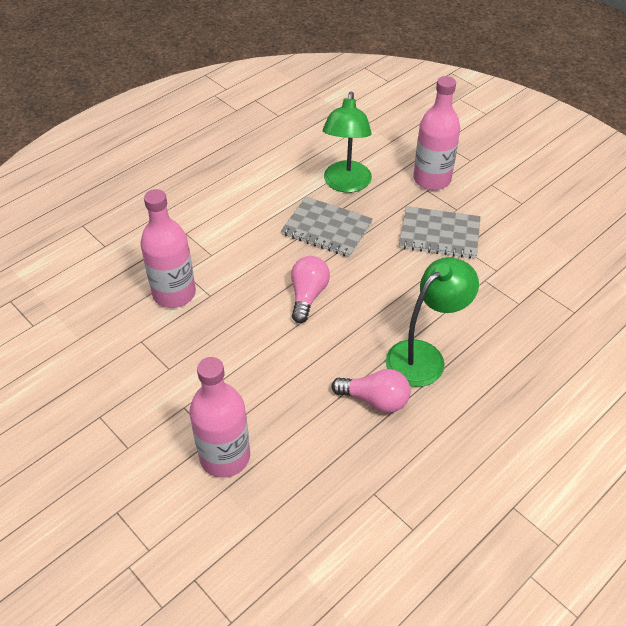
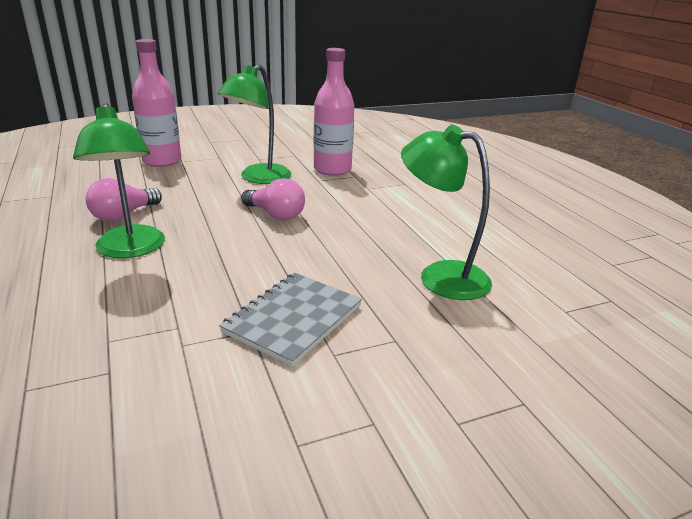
camera: 110 degrees right, 20 degrees down
(230, 342) = (258, 178): none -> green lamp
(327, 228) = (364, 245): grey notebook -> none
(432, 179) = (419, 353): pink bottle -> none

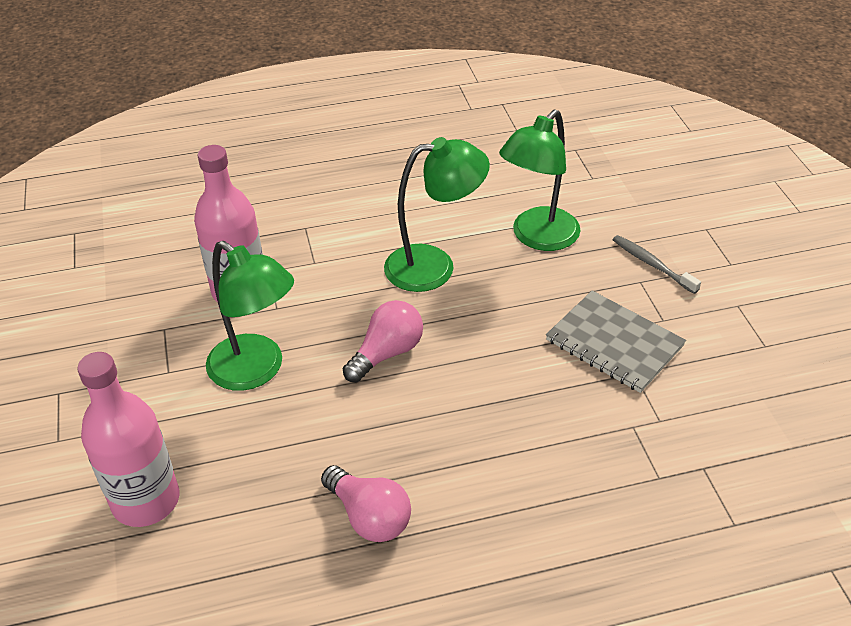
camera: 80 degrees left, 15 degrees up
(131, 250) = (474, 490): green lamp -> green lamp (434, 266)
(428, 350) = (652, 264): none -> grey toothbrush

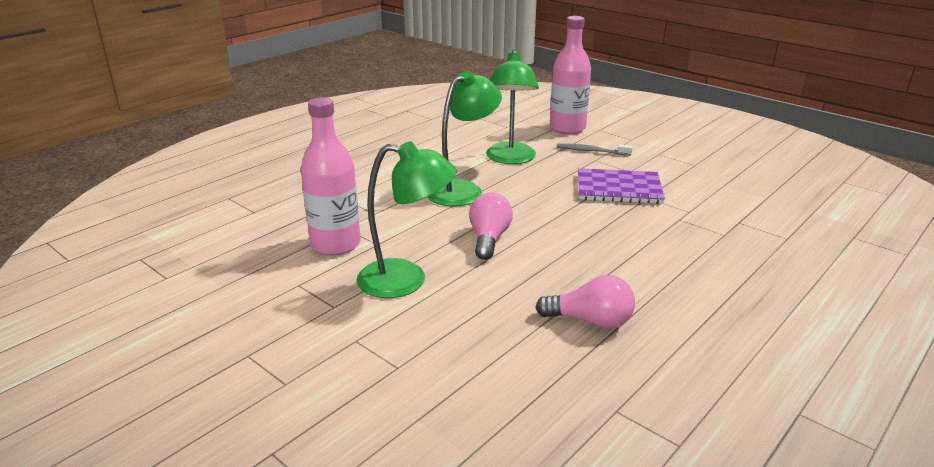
camera: 35 degrees left, 15 degrees down
(146, 501) = (414, 385): pink bottle -> pink bottle (567, 128)
(614, 343) = (619, 188): grey notebook -> purple notebook

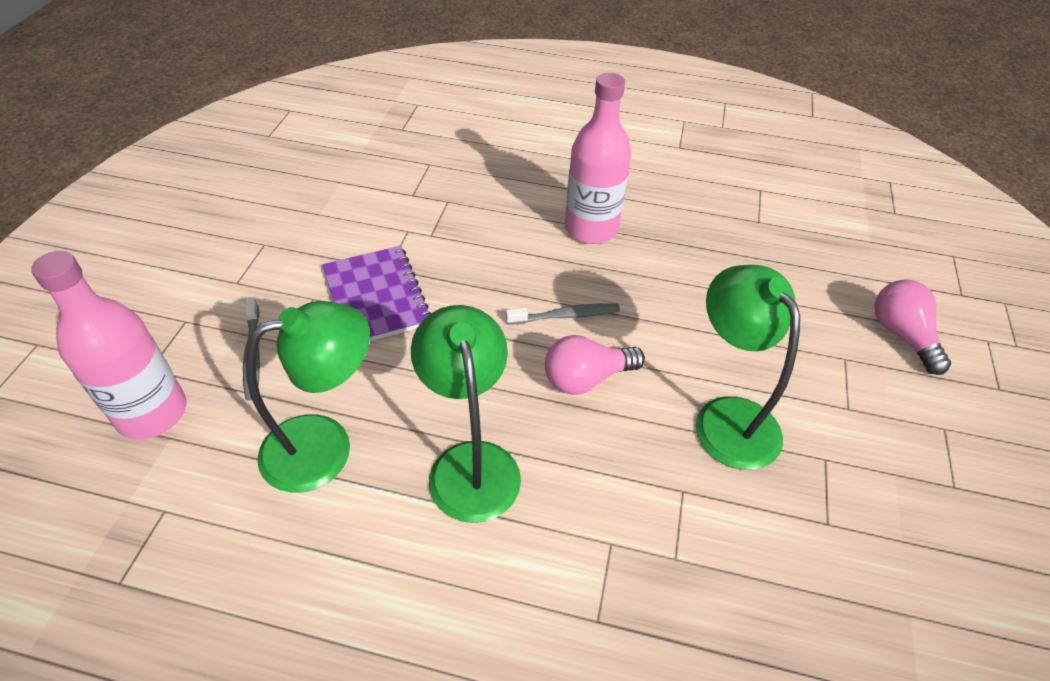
camera: 120 degrees left, 20 degrees up
(335, 244) = (722, 540): pink bottle -> pink bottle (591, 228)
(463, 190) = (471, 463): green lamp -> green lamp turned 60 degrees clockwise
(553, 248) = (565, 316): none -> grey toothbrush
(590, 321) = (669, 257): pink light bulb -> pink light bulb (902, 335)

